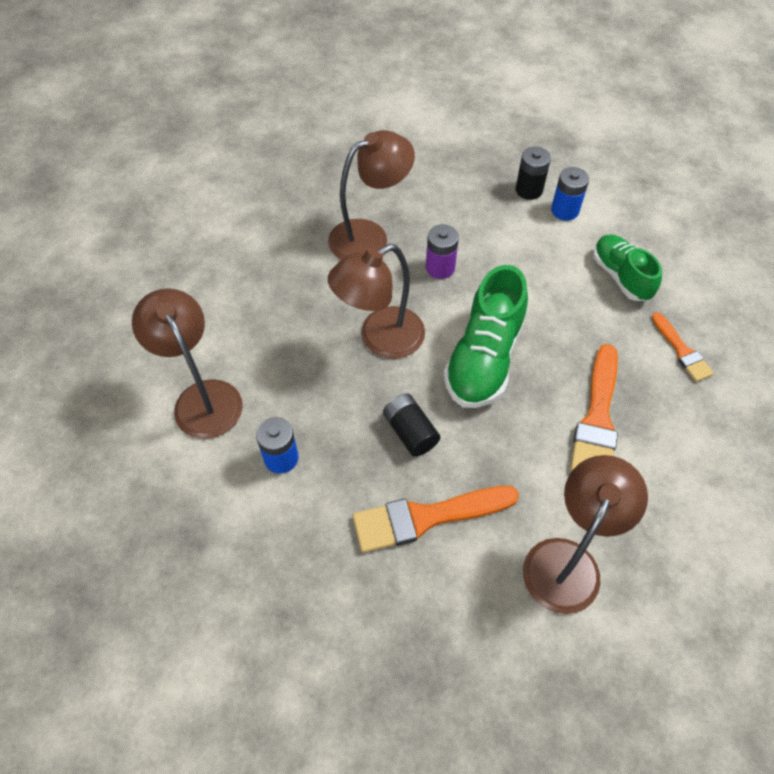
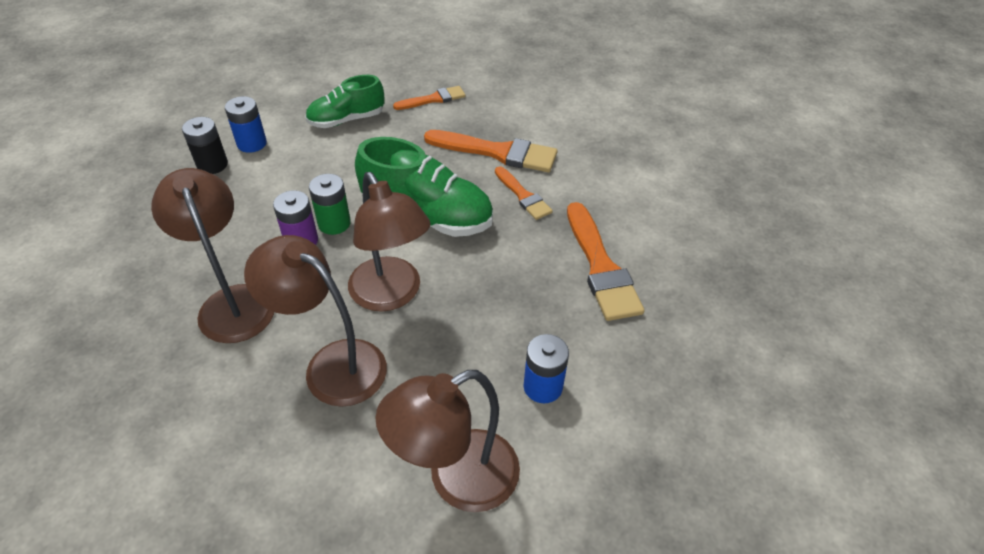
camera: 90 degrees left, 10 degrees down
(410, 432) = (510, 275): black battery -> none
(464, 287) = (334, 223): none -> green battery
(527, 444) = (523, 196): none -> orange brush
(568, 560) = (628, 183): brown lamp -> brown lamp (332, 364)

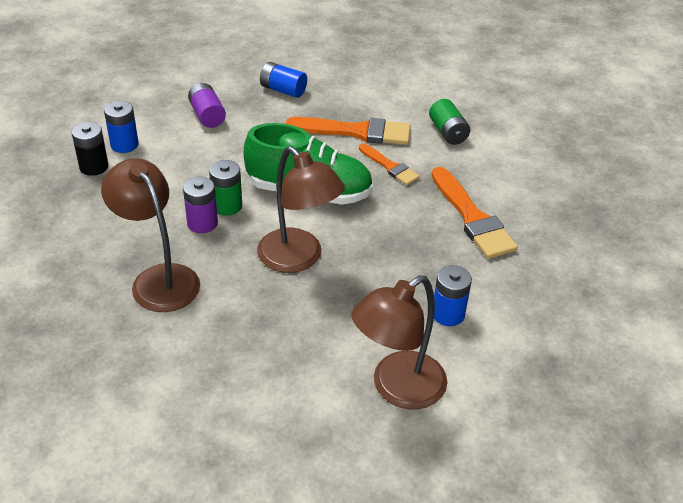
camera: 10 degrees left, 5 degrees down
(332, 364) = (265, 317): brown lamp -> none
(346, 120) = (207, 115): green shoe -> purple battery
(433, 99) = (283, 90): orange brush -> blue battery
(598, 162) = (448, 132): none -> green battery

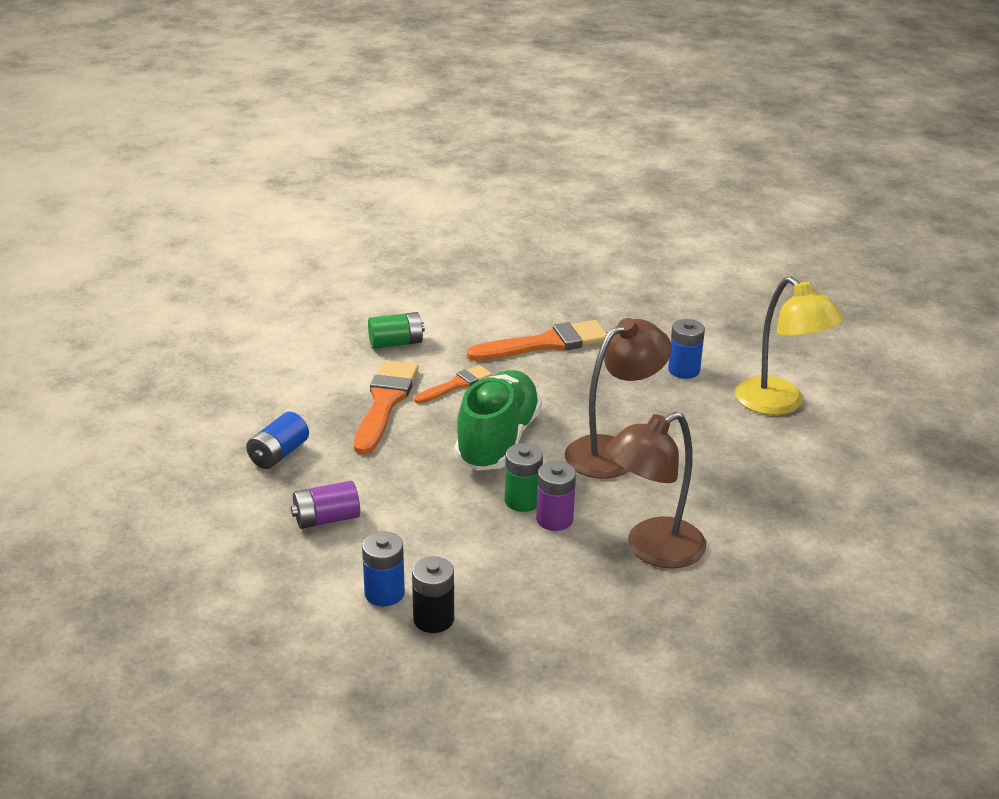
camera: 85 degrees left, 10 degrees down
(397, 388) = (779, 404): brown lamp -> yellow lamp

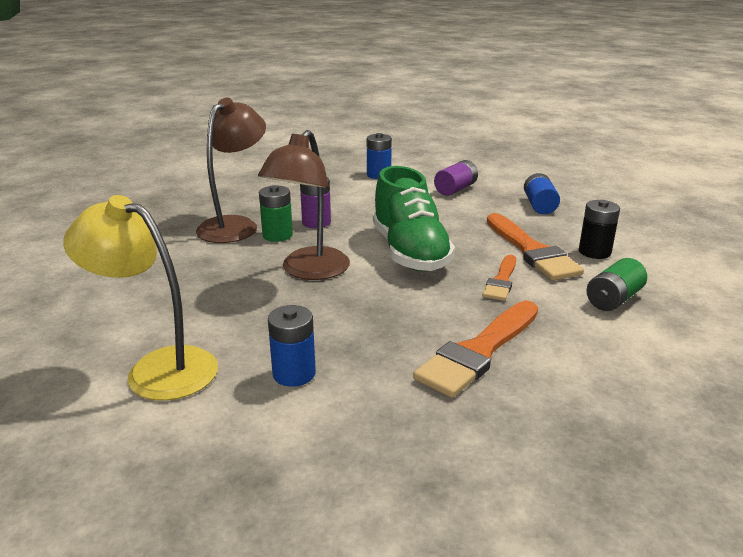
camera: 150 degrees right, 5 degrees down
(433, 619) = (341, 173): black battery -> black battery (594, 252)
(522, 501) = (348, 225): green battery -> green battery (277, 235)

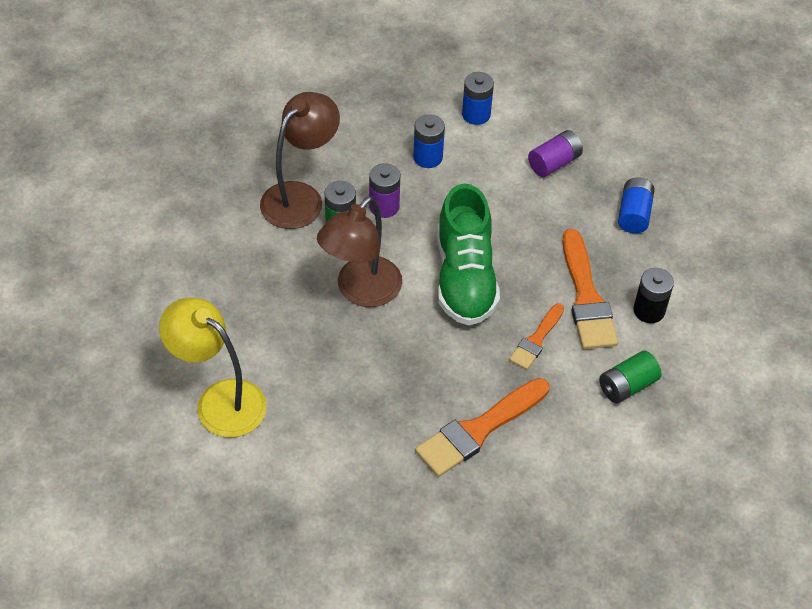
camera: 10 degrees right, 25 degrees up
(294, 374) = (324, 427): blue battery -> blue battery (428, 157)

